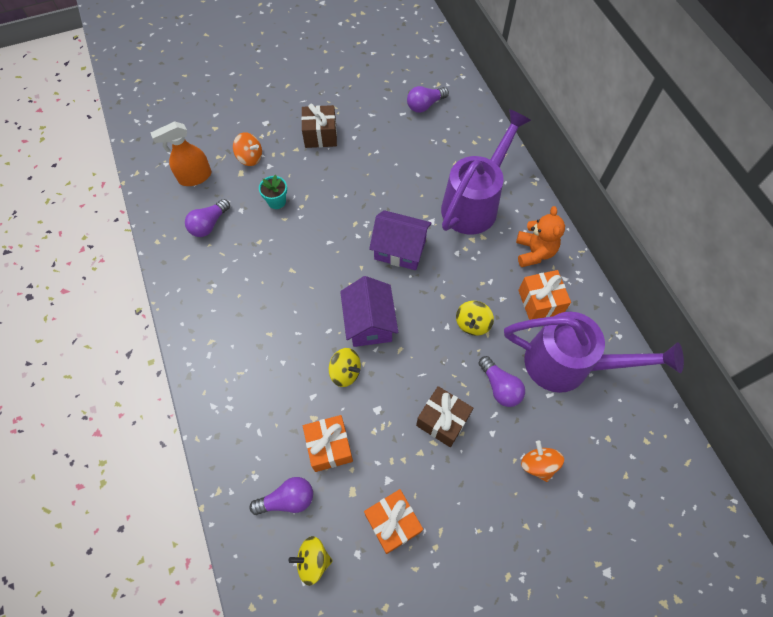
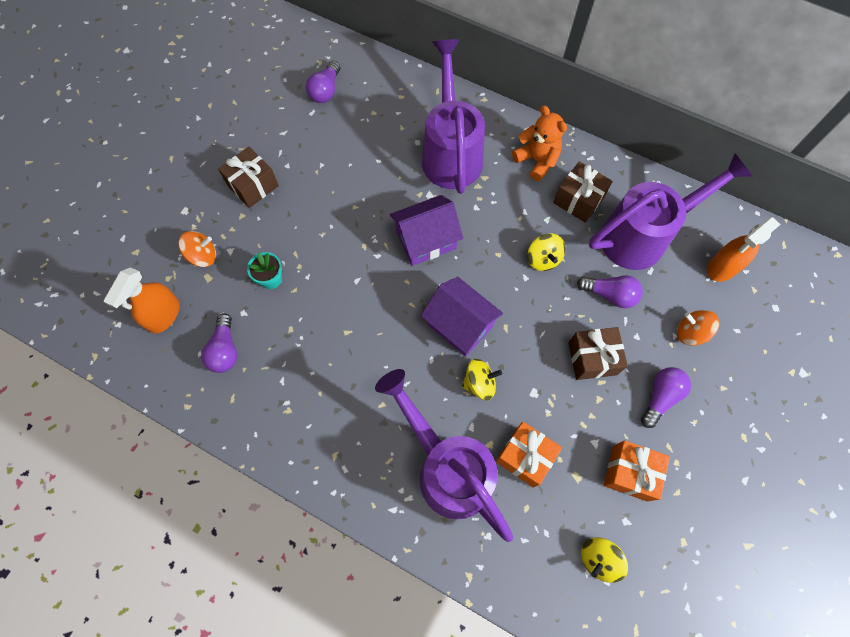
camera: 40 degrees left, 5 degrees up
(272, 408) = (447, 467): none -> purple watering can
(287, 499) = (532, 530): purple light bulb -> purple light bulb (660, 397)
(540, 302) = (578, 200): orange gift -> brown gift
(613, 438) = (722, 267): none -> orange spray bottle

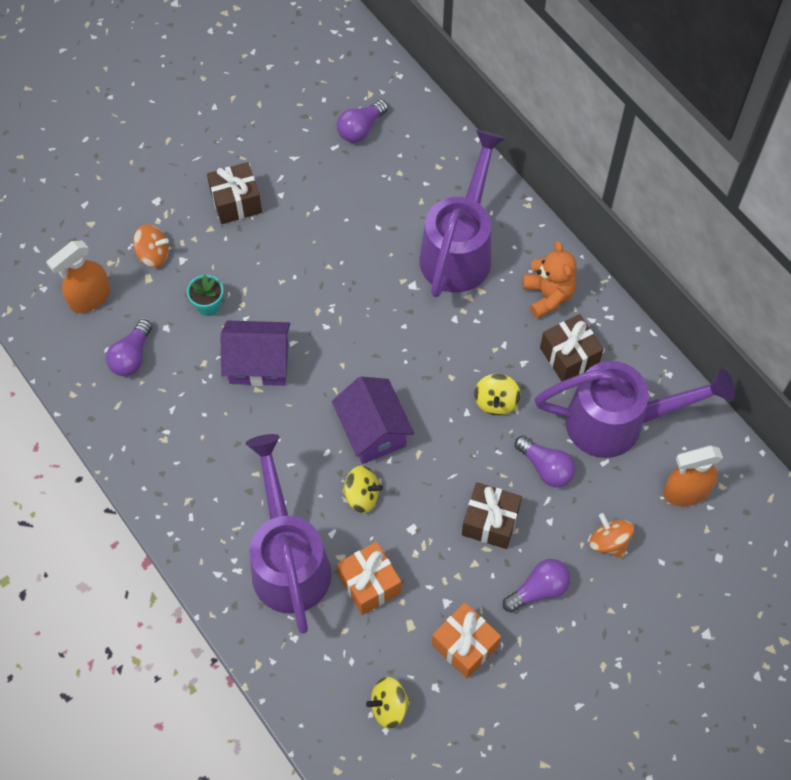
camera: 25 degrees right, 5 degrees down
(426, 240) = (383, 331): purple house -> purple house (259, 363)

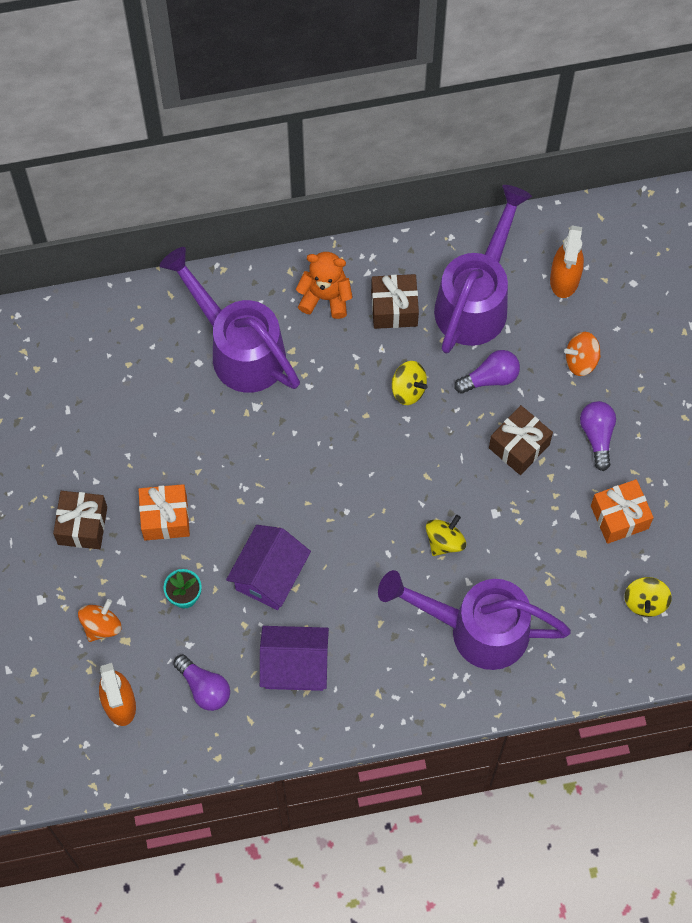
camera: 65 degrees left, 5 degrees up
(361, 129) = (60, 377): purple light bulb -> none
(369, 584) = (529, 570): orange gift -> orange gift (165, 518)
(373, 431) = (386, 505): purple house -> purple house (295, 666)

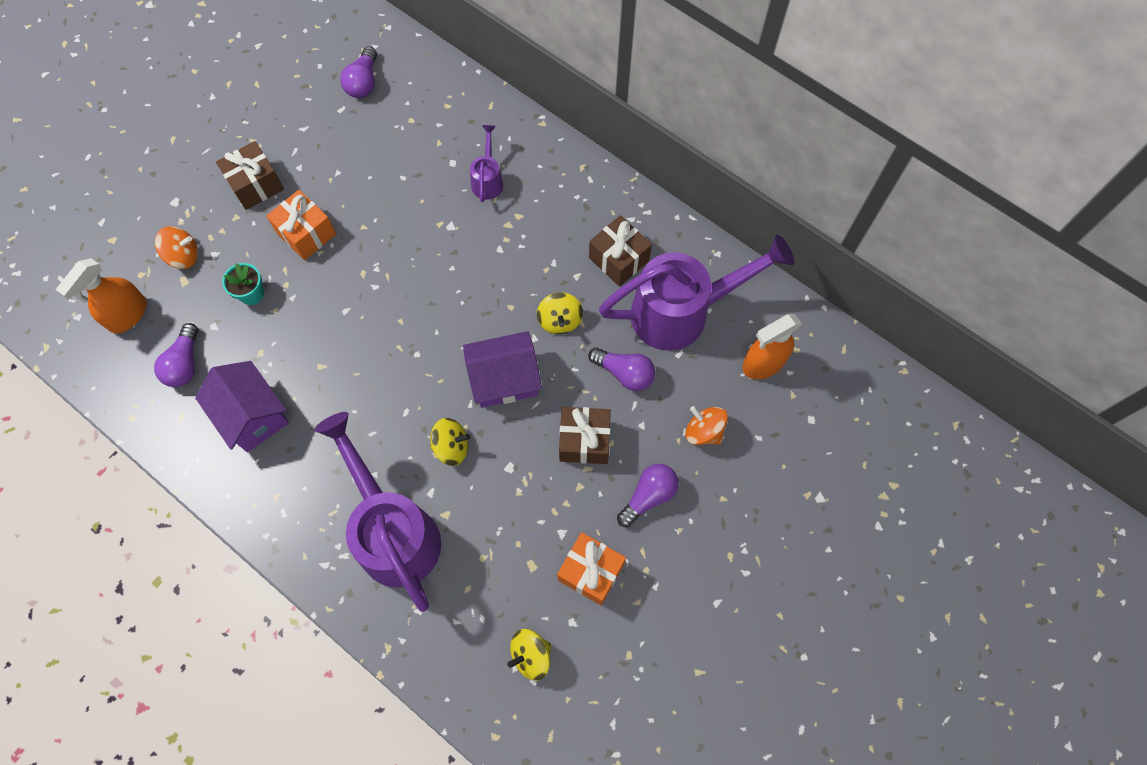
camera: 50 degrees right, 0 degrees up
(56, 374) = (363, 82): none -> purple light bulb
(238, 348) = (488, 179): purple watering can -> purple watering can, size x0.45
(269, 575) = (316, 340): purple house -> purple house (504, 379)
(325, 297) = (584, 205): orange teddy bear -> none

